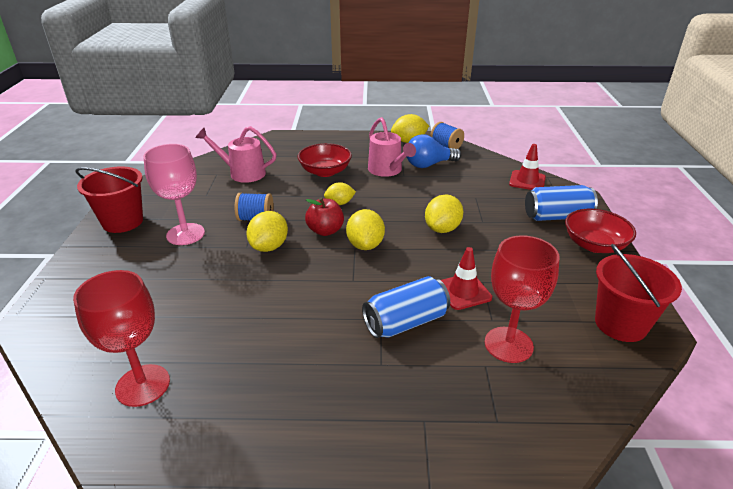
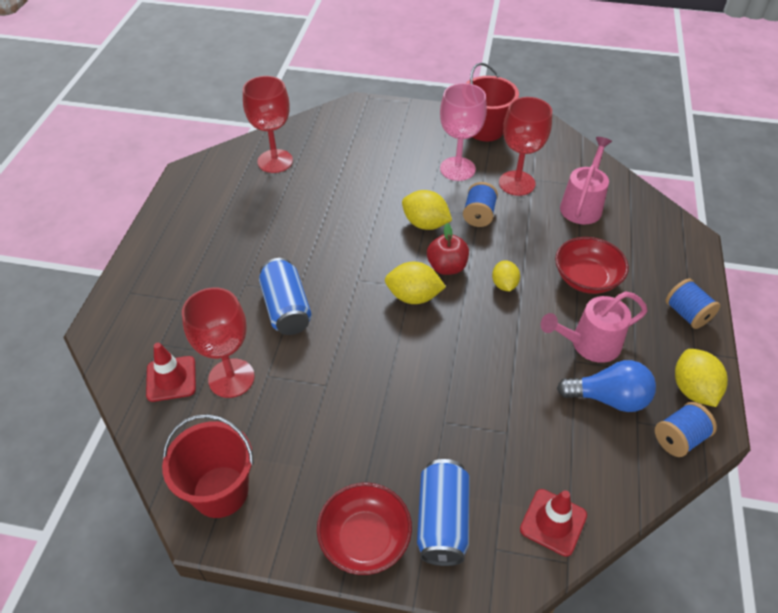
camera: 100 degrees right, 15 degrees up
(211, 202) = (517, 183): none -> red goblet
(349, 141) = (687, 314): none -> blue spool
(429, 165) = (608, 398): blue light bulb -> blue light bulb turned 105 degrees clockwise
(442, 229) = (433, 373): yellow lemon -> none
(463, 291) = (314, 363): red traffic cone -> red traffic cone (171, 379)

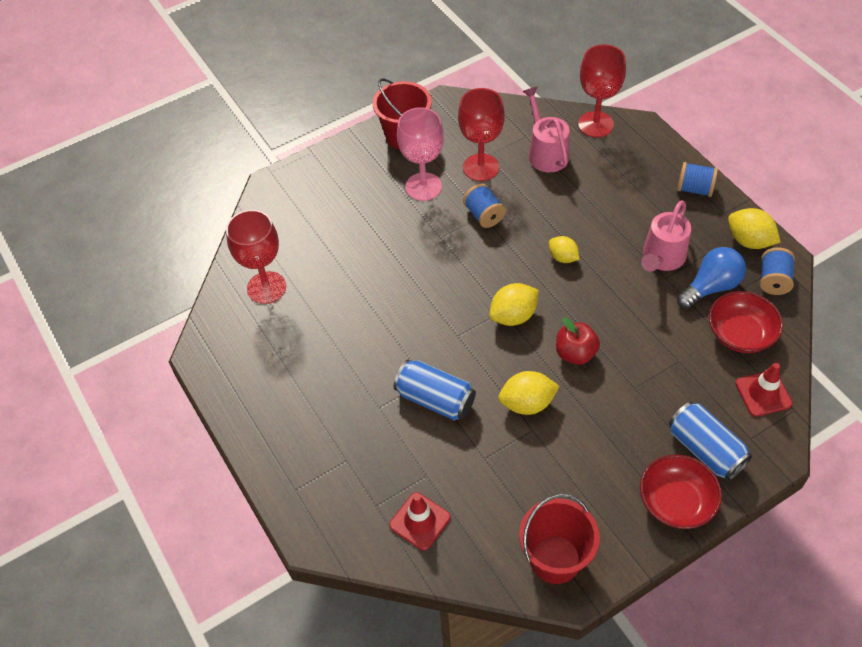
camera: 40 degrees left, 5 degrees up
(231, 378) = (462, 482): red goblet -> red goblet (595, 124)
(425, 224) = (454, 252): yellow lemon -> yellow lemon (527, 403)
(447, 267) = (509, 274): red apple -> red apple (575, 353)
(586, 278) = (609, 210): red bowl -> red bowl (740, 334)

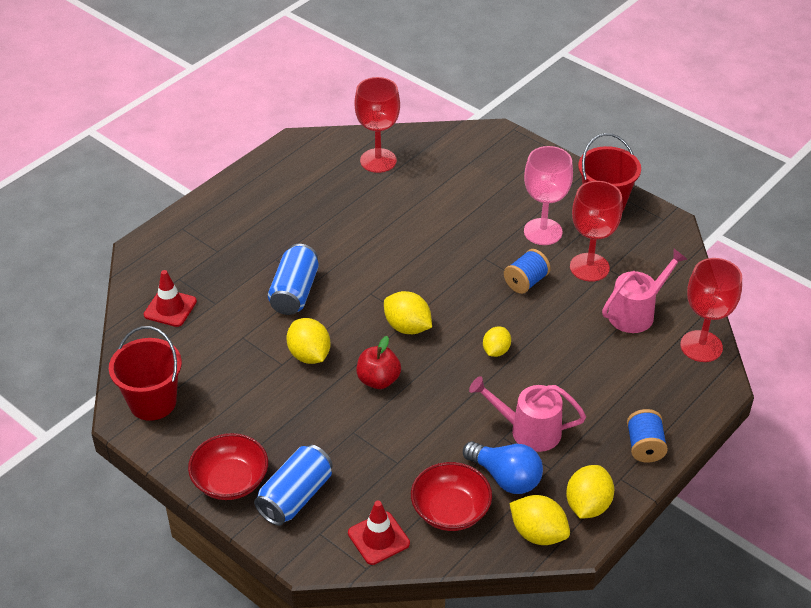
camera: 70 degrees right, 10 degrees down
(773, 280) = (538, 533): blue spool -> yellow lemon

